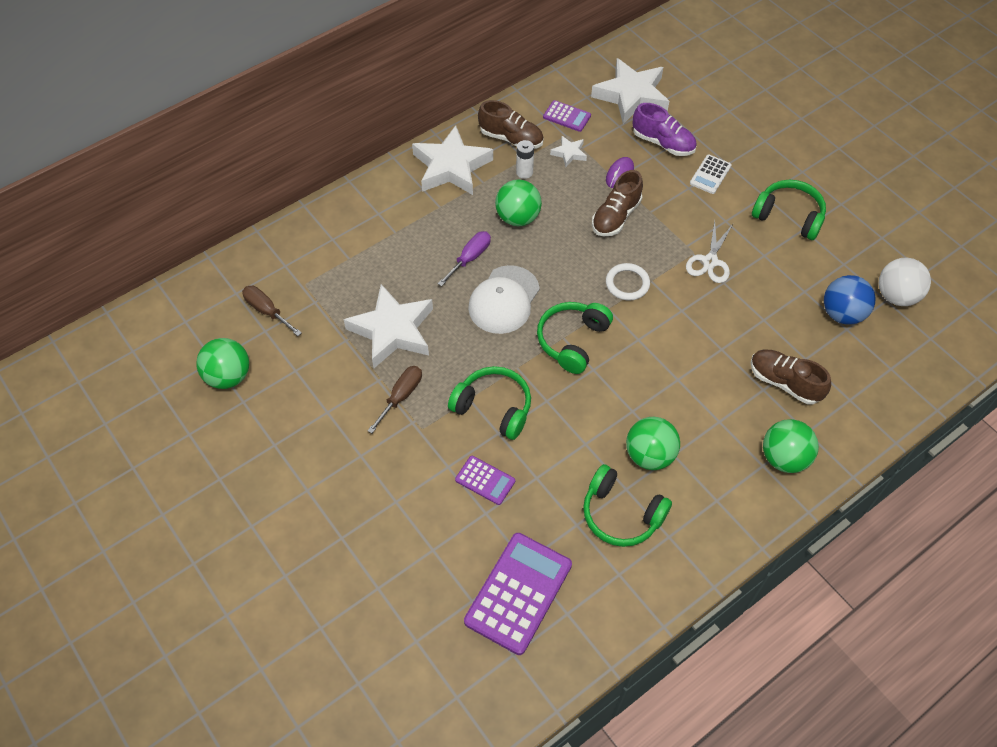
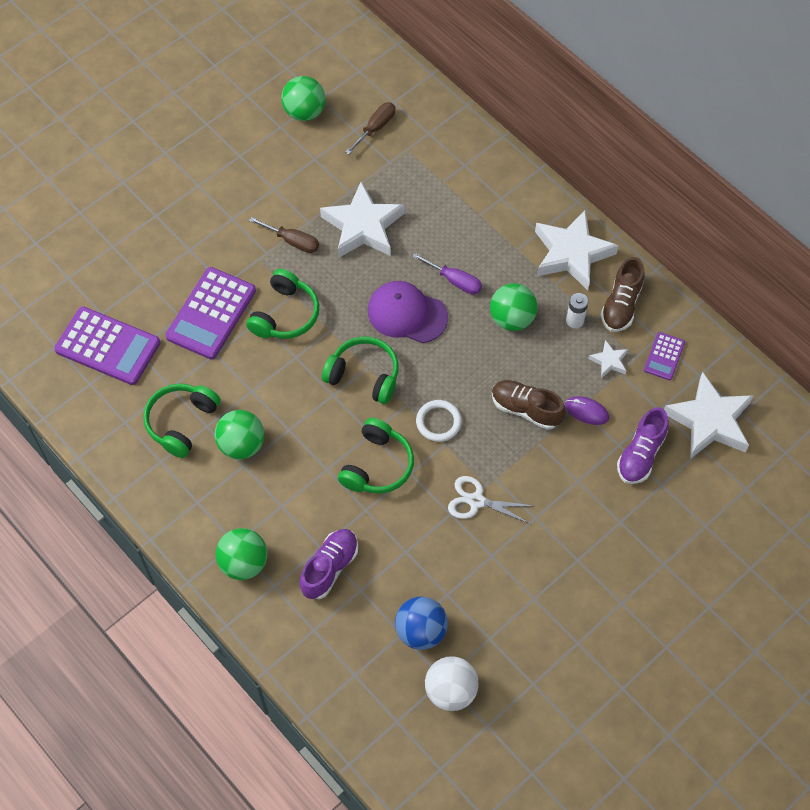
camera: 85 degrees right, 5 degrees up
(485, 480) = (211, 314): purple calculator -> purple calculator, size x1.95
(504, 300) = (407, 314): white cap -> purple cap
(710, 174) = (600, 503): white calculator -> none
(784, 382) = (329, 568): brown shoe -> purple shoe
(789, 216) = (550, 584): green headphones -> green headphones (377, 465)

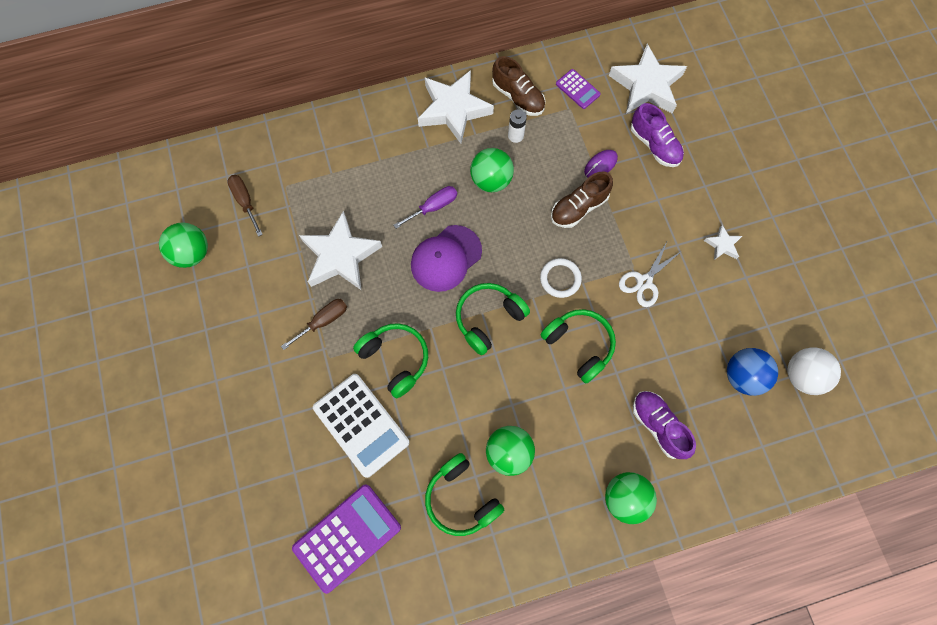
camera: 65 degrees left, 10 degrees up
(211, 314) = (361, 425): purple calculator -> white calculator
(609, 361) = (564, 128): white star -> white star (722, 245)

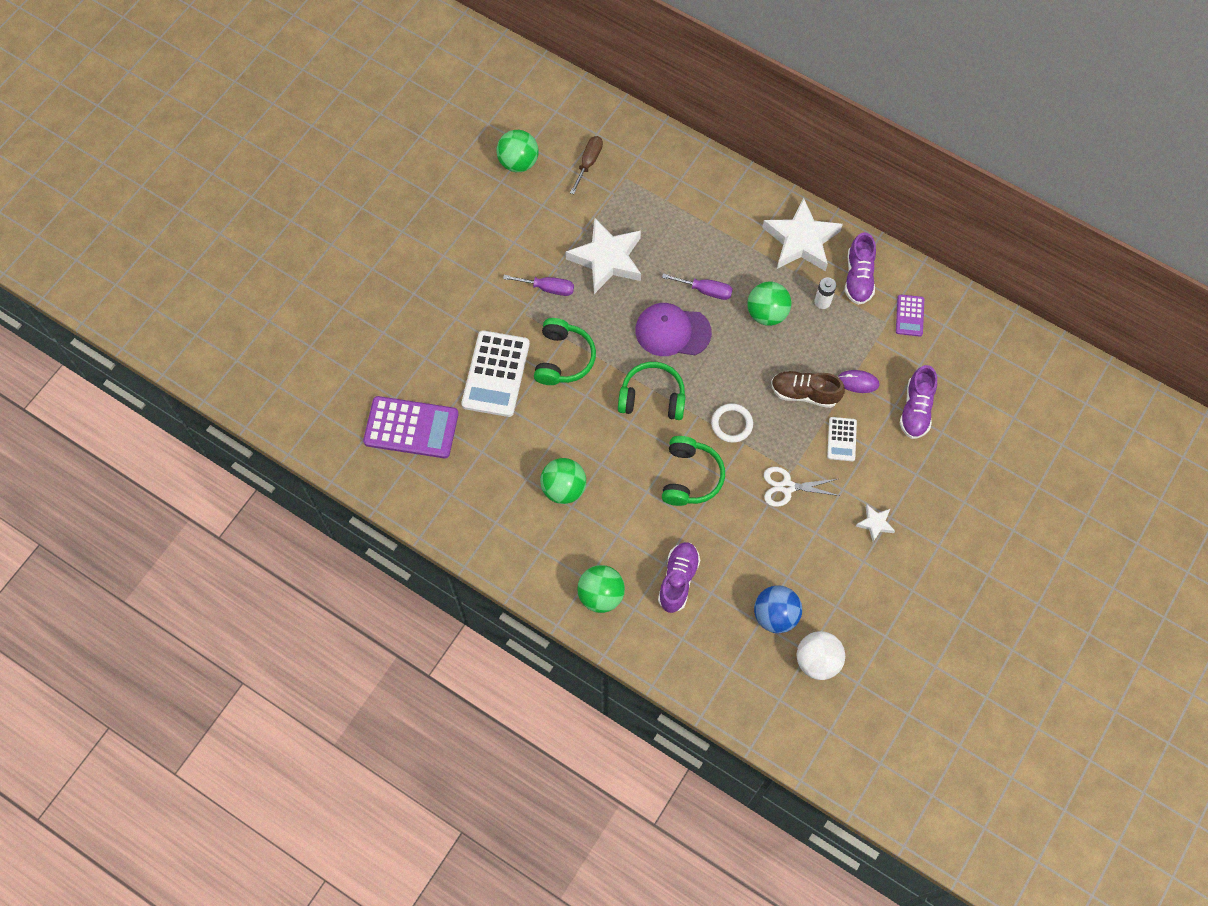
camera: 50 degrees right, 5 degrees down
(323, 321) = (547, 288): brown screwdriver -> purple screwdriver
(461, 498) = (502, 481): green headphones -> none
(518, 97) = (858, 277): brown shoe -> purple shoe
(637, 212) = (841, 439): none -> white calculator
(646, 86) = (965, 364): white star -> none

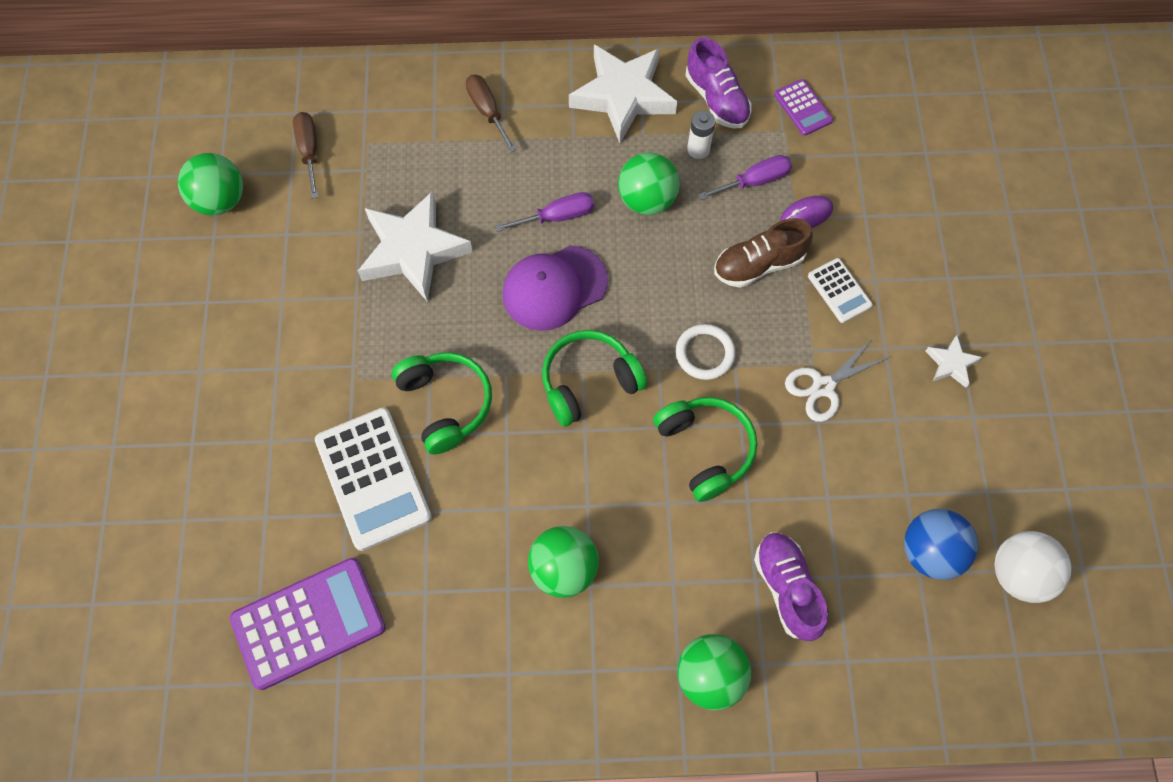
camera: 35 degrees left, 0 degrees up
(547, 288) = (364, 330): purple screwdriver -> purple screwdriver (754, 181)
(711, 200) = (487, 111): none -> brown screwdriver
(916, 409) = (890, 206): purple shoe -> none

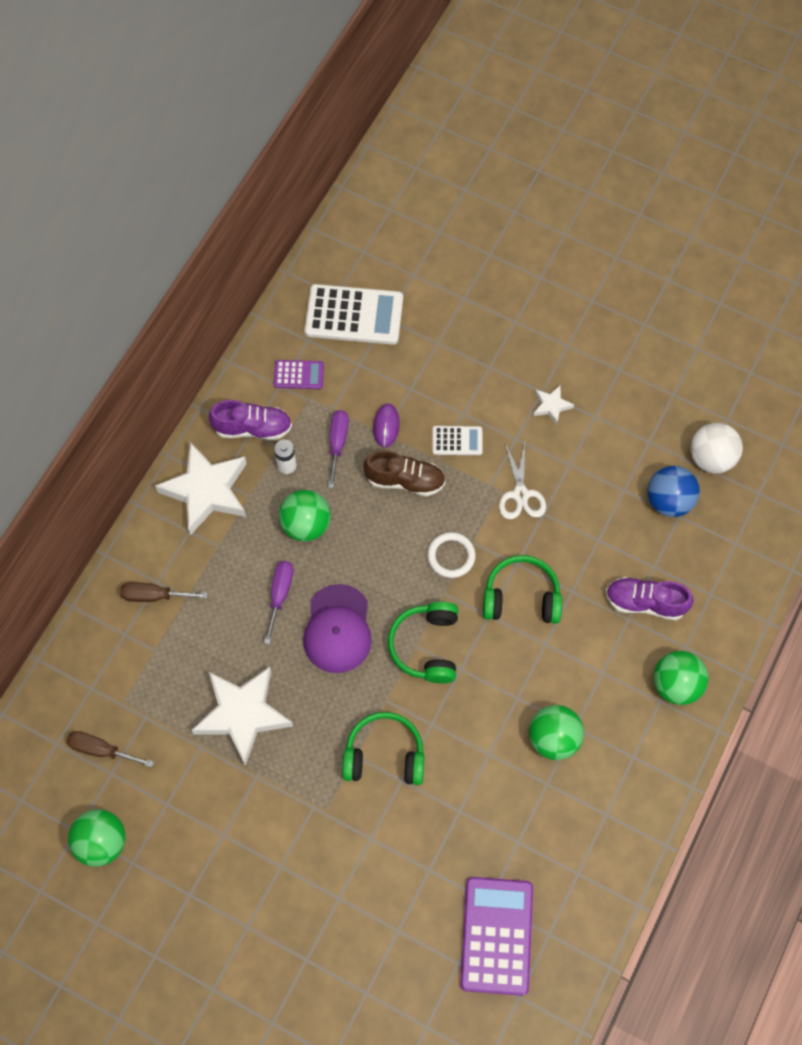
camera: 60 degrees left, 0 degrees up
(373, 478) = (413, 836): white calculator -> white calculator (354, 315)
(758, 264) = (405, 480): brown shoe -> brown shoe turned 90 degrees counterclockwise

